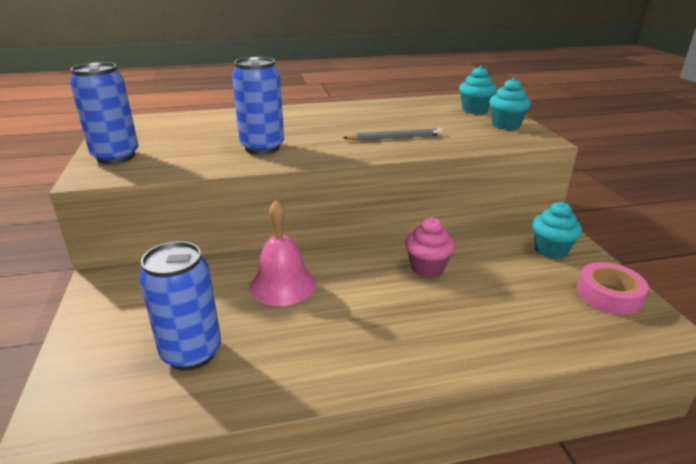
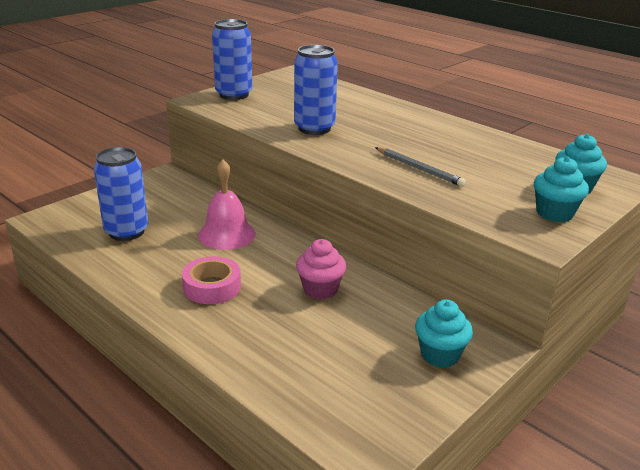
camera: 55 degrees right, 0 degrees up
(608, 295) = (390, 409): pink tape -> pink tape (212, 287)

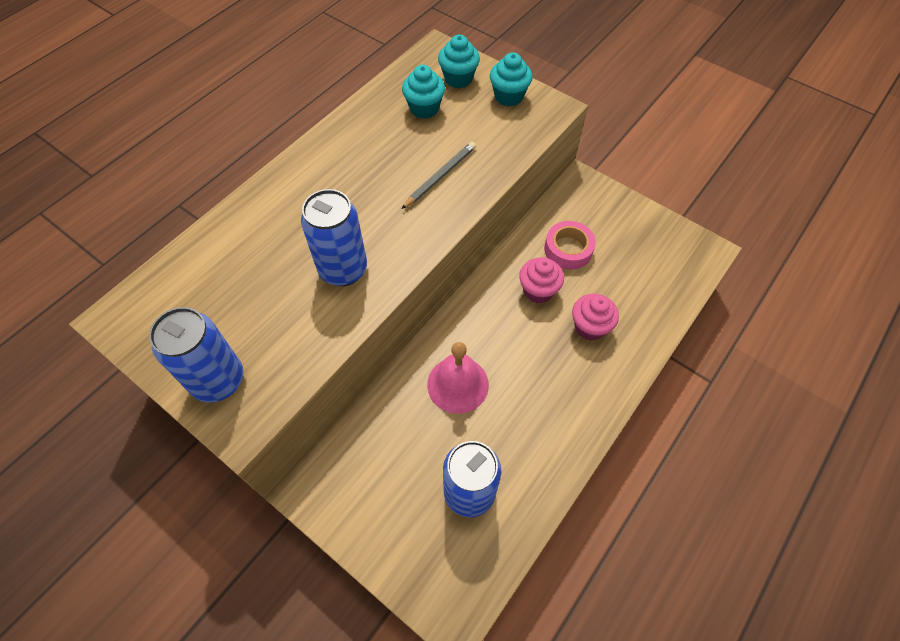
camera: 95 degrees left, 30 degrees up
(212, 287) = (555, 377): pink tape -> pink tape (568, 249)
(264, 318) = (589, 327): none -> pink cupcake
(440, 355) = (600, 212): turquoise cupcake -> turquoise cupcake (424, 108)

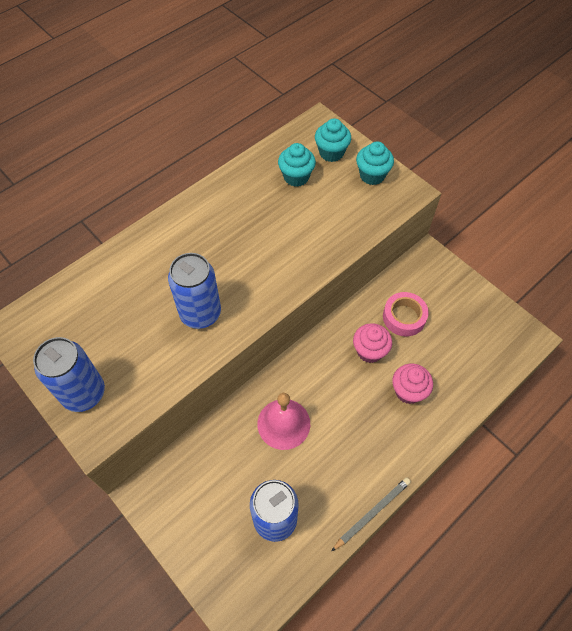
camera: 10 degrees right, 0 degrees up
(440, 176) = (297, 242): grey pencil -> grey pencil (372, 513)

